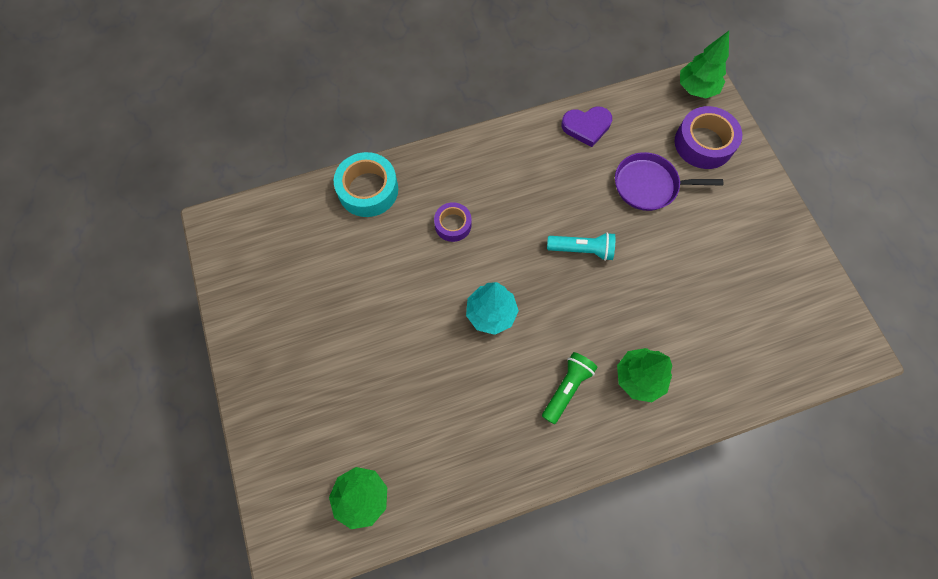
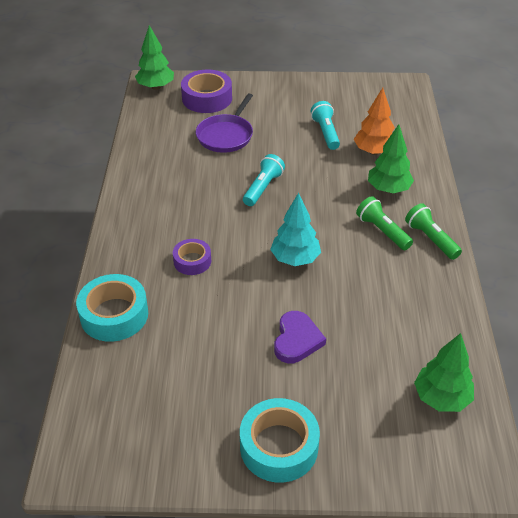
camera: 70 degrees left, 25 degrees down
(272, 368) = (279, 446): none -> turquoise tape
(576, 442) = (430, 239): none -> green flashlight
(586, 126) = (148, 152): purple heart -> purple heart (297, 340)
(699, 345) = (374, 151): none -> orange tree
(706, 283) = (325, 133): none -> turquoise flashlight

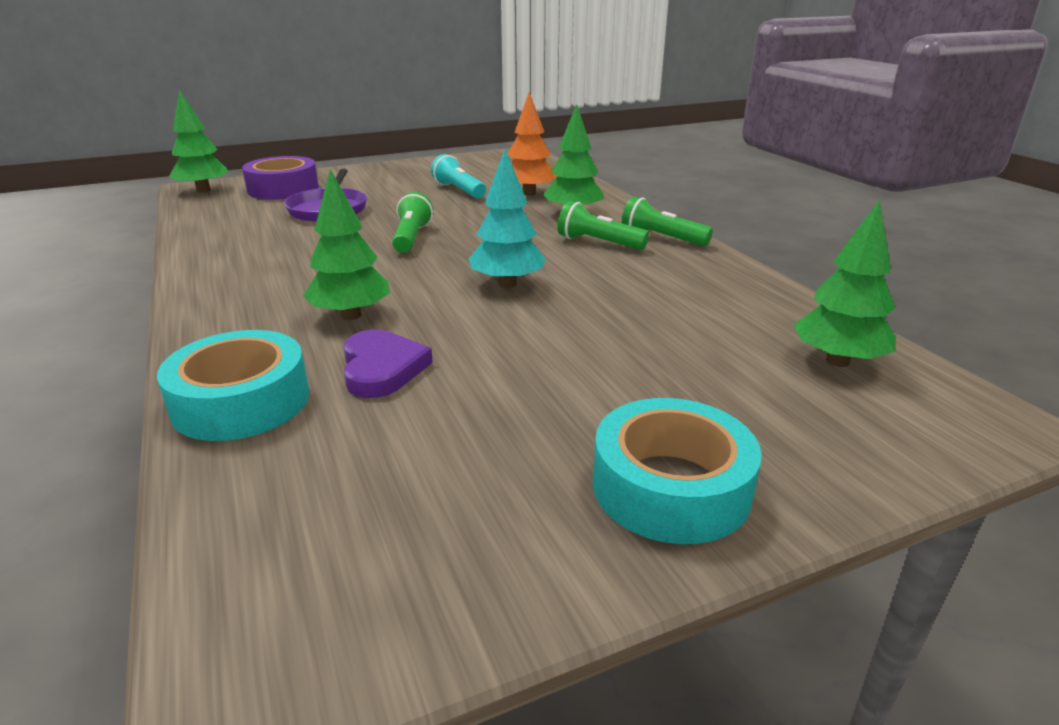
camera: 25 degrees left, 15 degrees down
(192, 261) = (351, 315): purple tape -> green tree
(263, 188) = (411, 237): turquoise flashlight -> green flashlight
(297, 340) = (580, 355): purple heart -> purple heart (382, 368)

